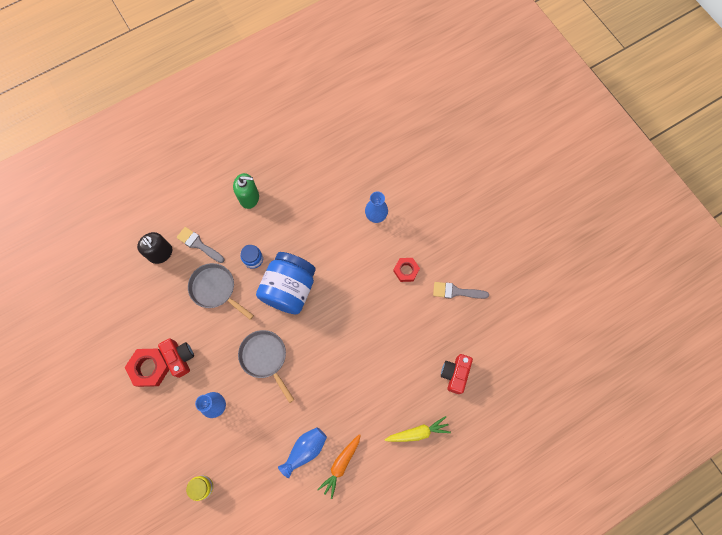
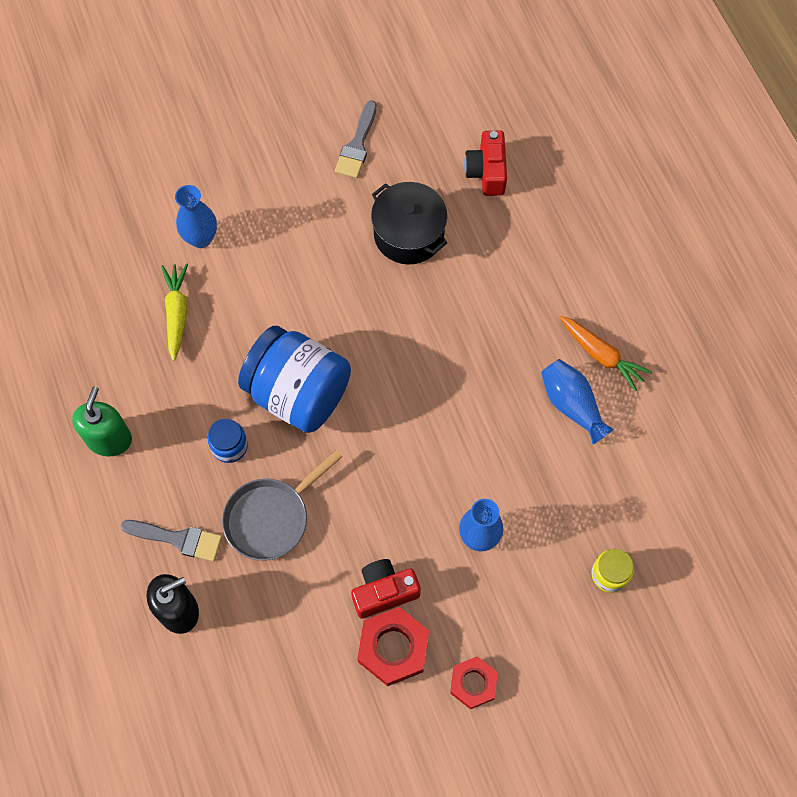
camera: 80 degrees left, 5 degrees down
(198, 244) = (178, 539): grey brush -> grey brush turned 120 degrees counterclockwise
(265, 358) = (411, 448): grey pan -> none
(401, 333) = (409, 234): none -> black pot
(406, 270) = (306, 209): red nut -> red nut (473, 683)
(417, 432) = (567, 239): yellow carrot -> yellow carrot (177, 314)
(455, 374) = (487, 172): red camera -> red camera turned 60 degrees clockwise

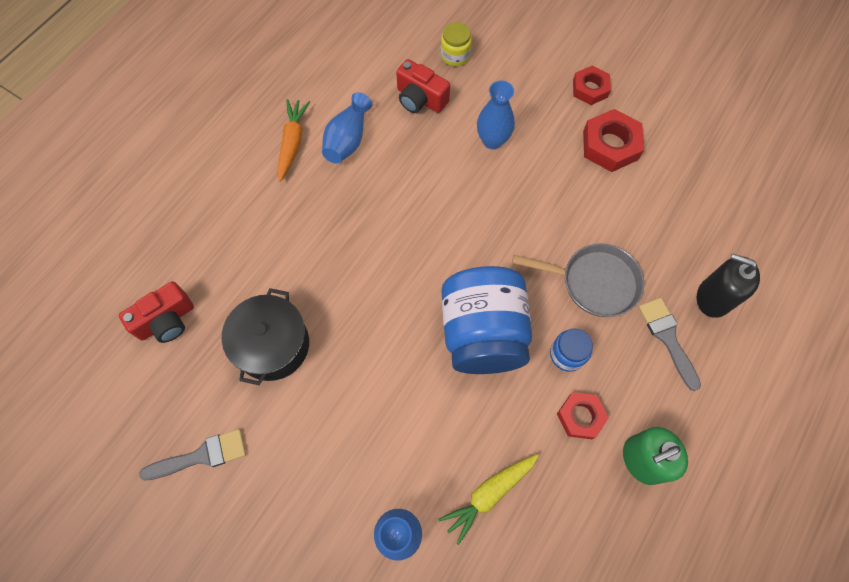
camera: 125 degrees left, 0 degrees up
(176, 419) = (580, 416): none -> red nut
(384, 591) = (579, 174): red camera -> red camera (420, 99)

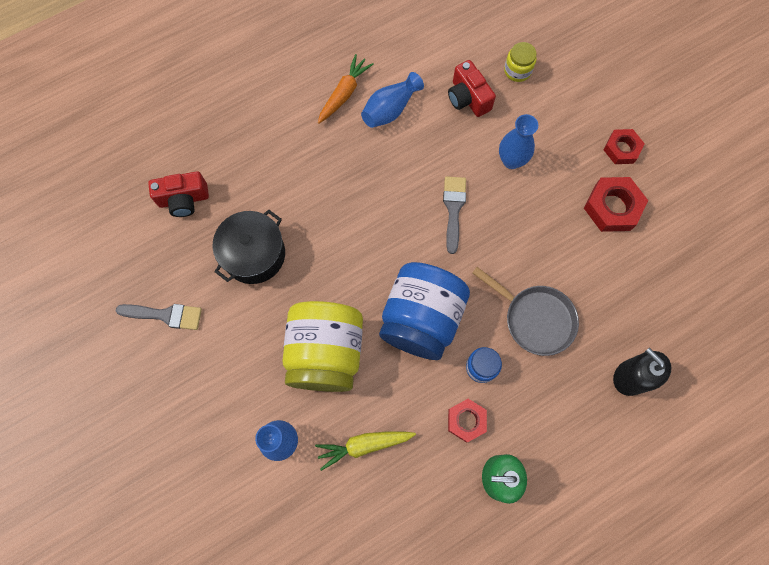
camera: 25 degrees right, 5 degrees up
(400, 414) = (326, 353): none -> yellow jar
(667, 338) = (572, 392): grey brush -> grey brush (453, 209)

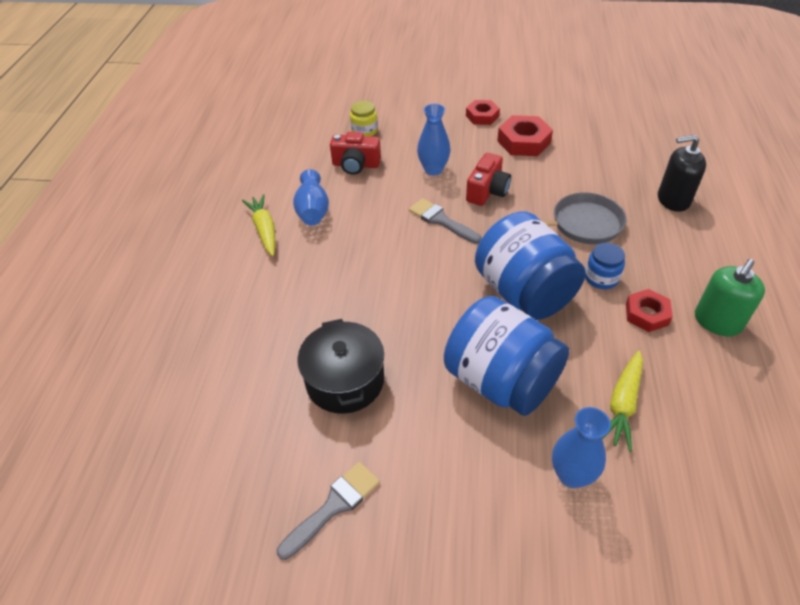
camera: 50 degrees left, 25 degrees down
(184, 200) = (224, 407): red camera -> red camera (487, 191)
(326, 353) = (501, 381): yellow jar -> blue jar
(344, 94) = (264, 230): orange carrot -> yellow carrot

